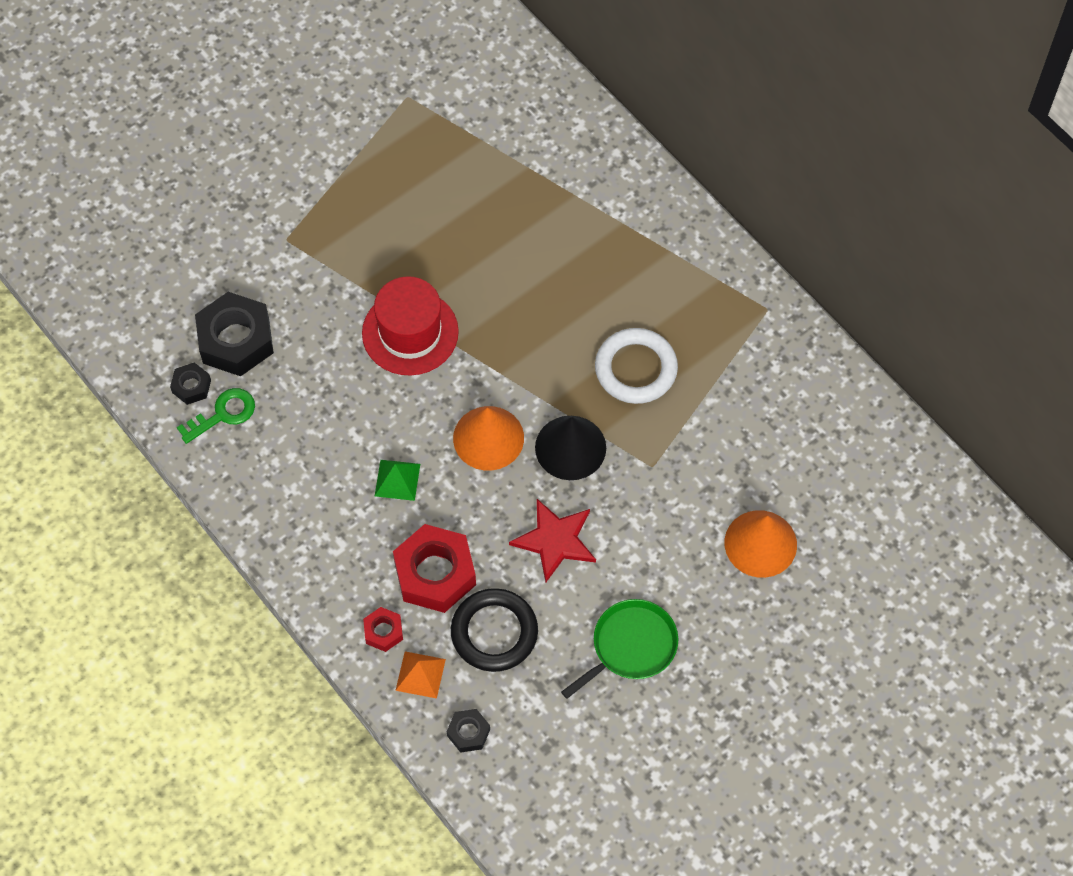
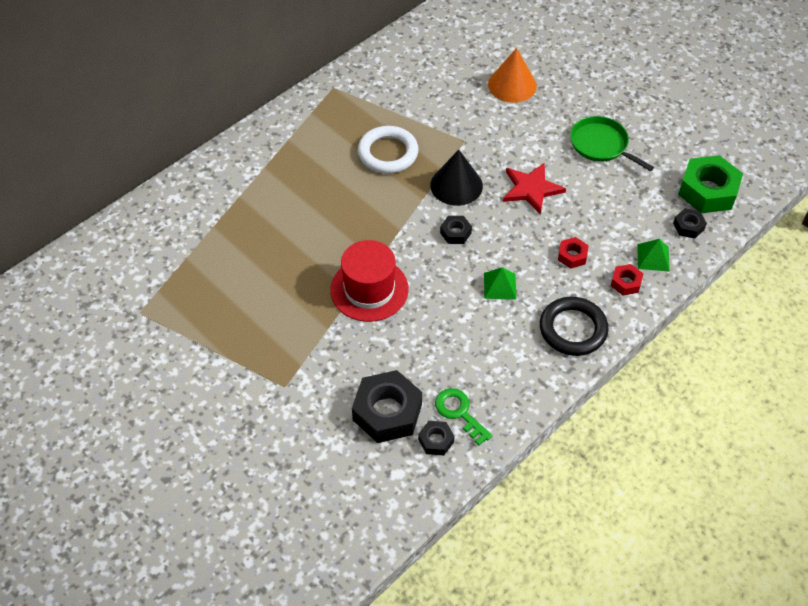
camera: 95 degrees left, 10 degrees down
(420, 674) = (653, 257): orange pyramid -> green pyramid
(435, 573) = (572, 256): red nut -> red nut, size x0.49
(488, 438) = (455, 233): orange cone -> black nut
(494, 632) = (610, 218): black ring -> black ring (573, 329)
(530, 774) = (707, 191): none -> green nut

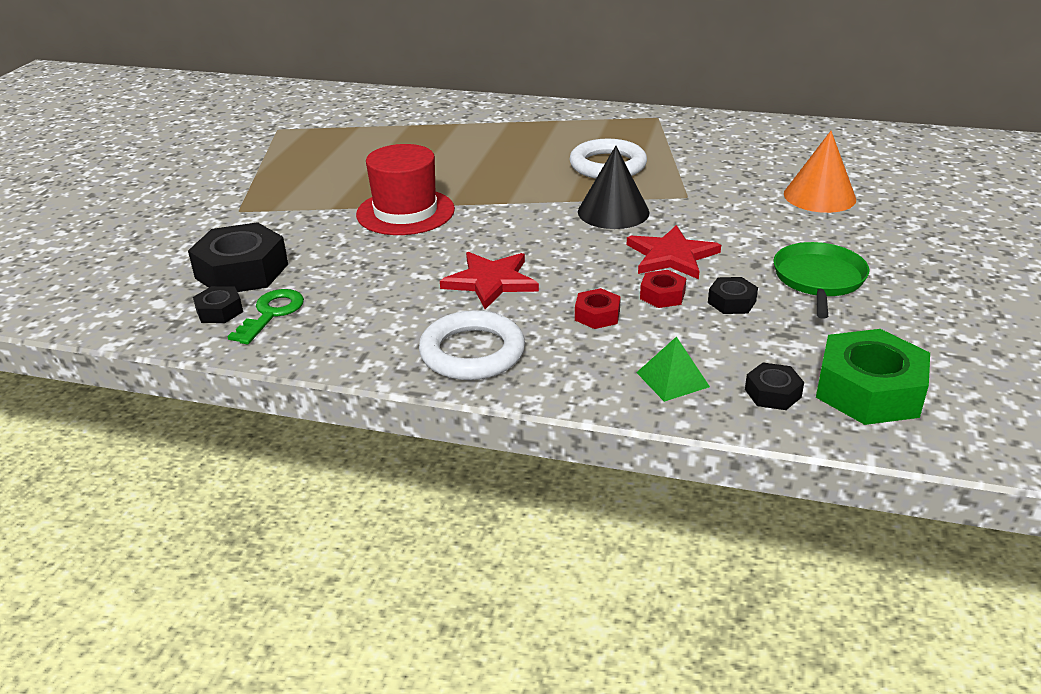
camera: 60 degrees right, 20 degrees down
(455, 233) = (541, 232): black nut -> black nut (731, 302)
(499, 286) = (491, 281): green pyramid -> red star
(573, 329) = (472, 352): black ring -> white ring
(626, 283) = (598, 370): red nut -> red nut (662, 295)

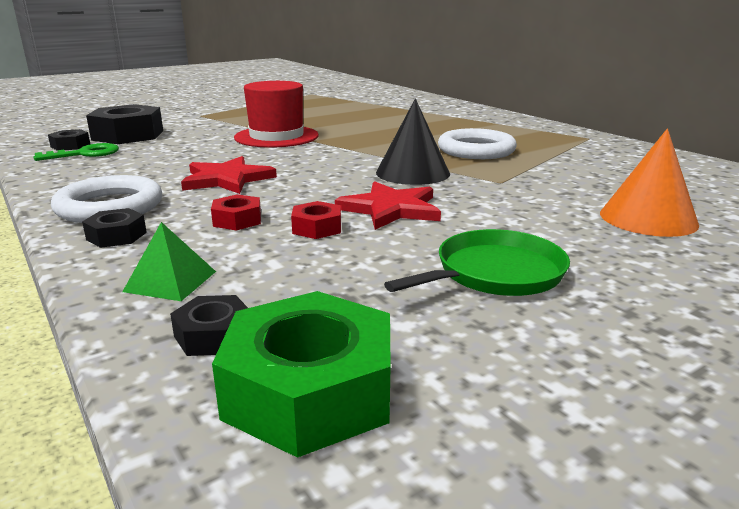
camera: 40 degrees right, 10 degrees down
(731, 302) = (362, 254): black nut -> black nut (116, 236)

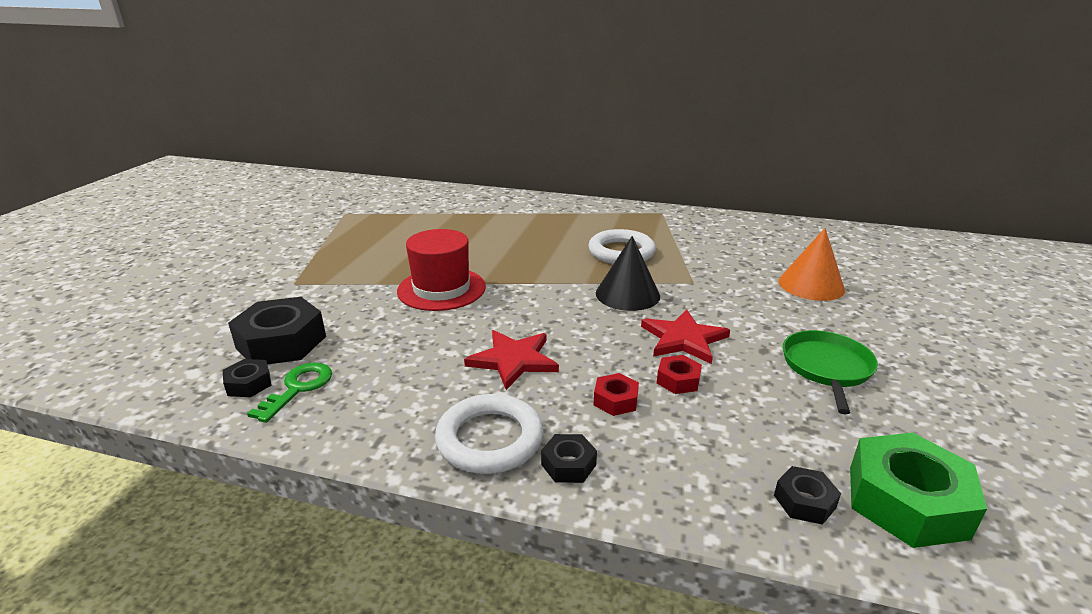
camera: 40 degrees left, 5 degrees up
(170, 281) = (696, 480): green pyramid -> none

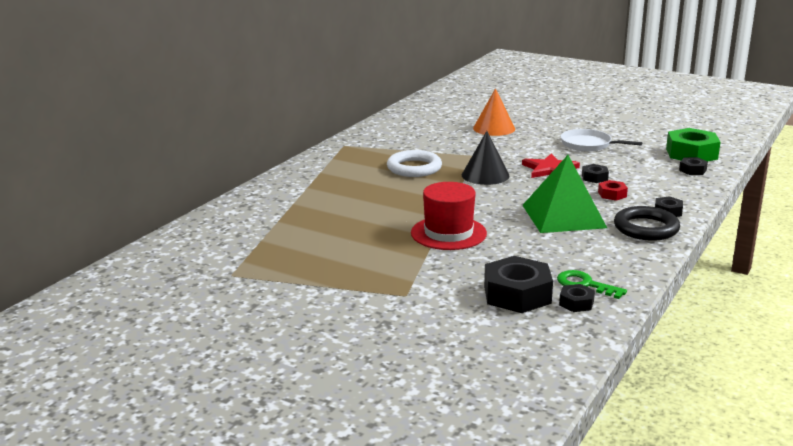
camera: 75 degrees left, 5 degrees down
(490, 439) = (646, 228): white ring -> black ring
(513, 360) = (563, 216): red star -> green pyramid
(678, 380) = (594, 177): red nut -> black nut
(826, 368) = (588, 144): green pan -> white pan

